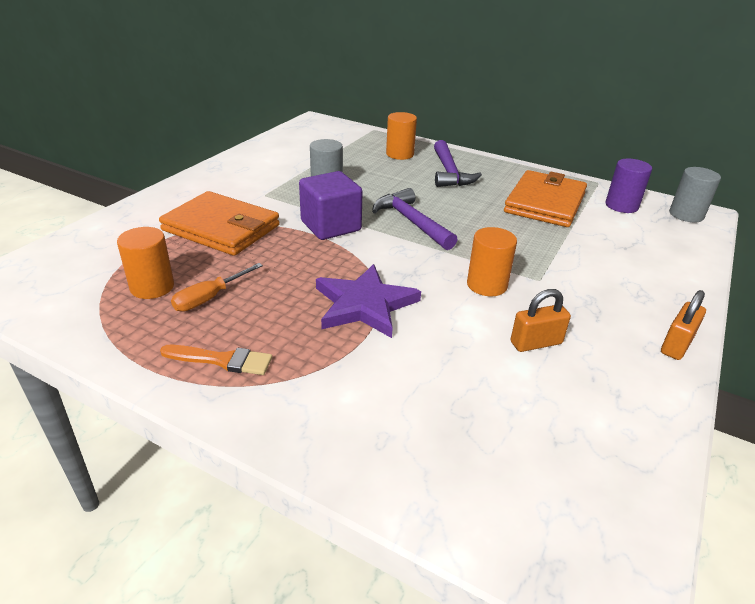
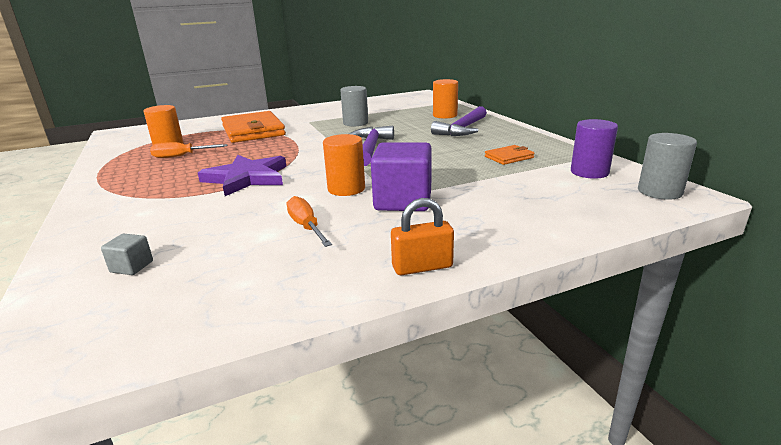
camera: 40 degrees right, 10 degrees down
(222, 360) = (129, 180): orange brush -> none
(331, 226) = (313, 141): purple cube -> purple cube (403, 201)
(482, 460) = (132, 267): none -> grey cube
(536, 343) = (306, 227): orange padlock -> orange screwdriver
(545, 203) = (509, 157): orange wallet -> orange wallet, size x0.46

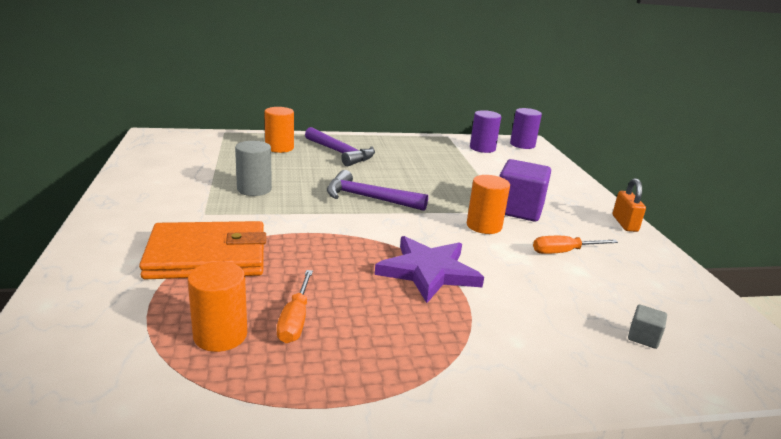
camera: 80 degrees left, 0 degrees up
(509, 157) = (436, 158): orange wallet -> none
(659, 192) = (522, 145): grey cylinder -> purple cylinder

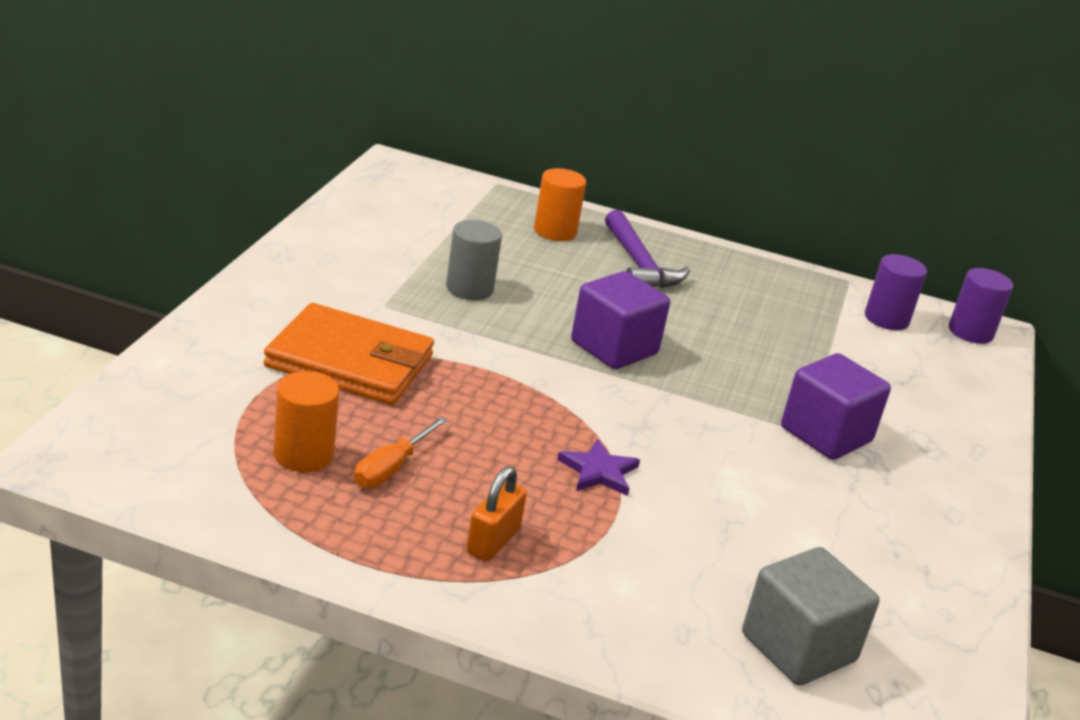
camera: 25 degrees right, 5 degrees up
(368, 198) = (614, 348): purple hammer -> purple cube
(428, 271) = (599, 471): purple star -> purple star, size x0.57
(484, 226) = (743, 440): orange cylinder -> none
(564, 252) = (822, 514): orange screwdriver -> none
(624, 223) = (981, 511): orange padlock -> orange padlock (493, 541)
(643, 337) = (798, 647): grey cube -> grey cube, size x2.25

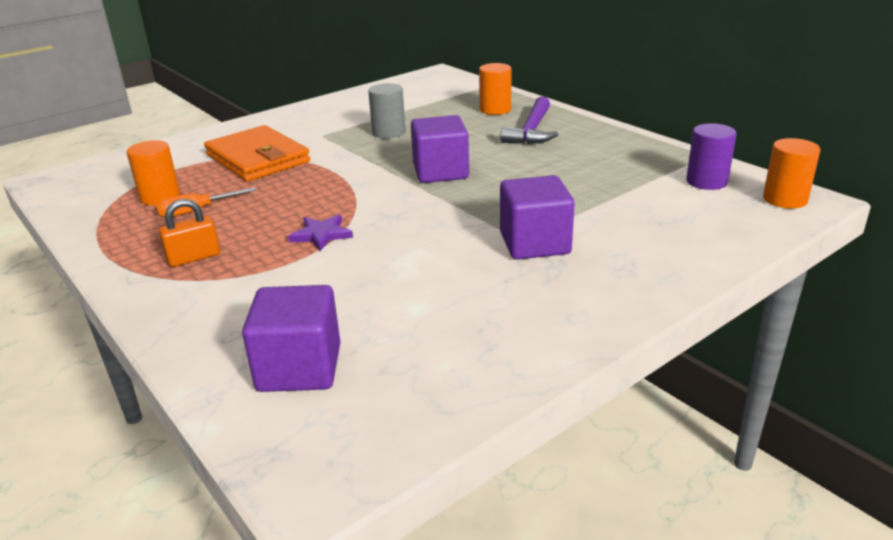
camera: 40 degrees right, 0 degrees up
(798, 647) = (299, 368): grey cube -> purple cube
(970, 332) = (785, 199): purple cylinder -> orange cylinder

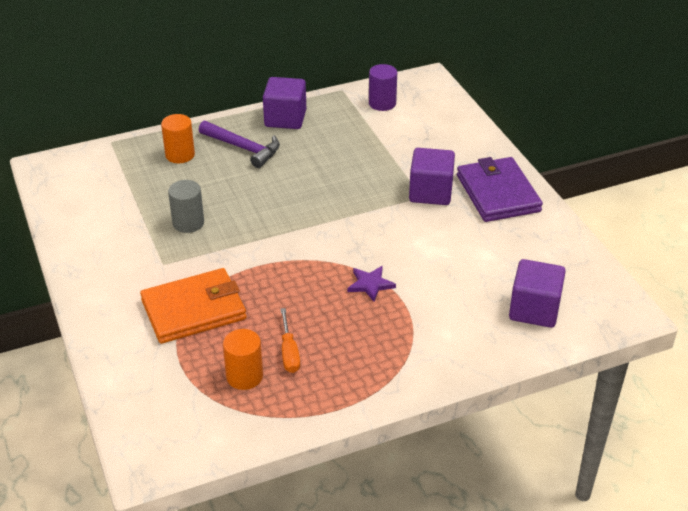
camera: 75 degrees left, 10 degrees up
(194, 257) = (374, 354): orange padlock -> none
(440, 172) = (294, 209): purple cube -> purple cube (285, 118)
(575, 296) = (498, 193): none -> purple wallet
(785, 199) = (422, 86): orange cylinder -> none

